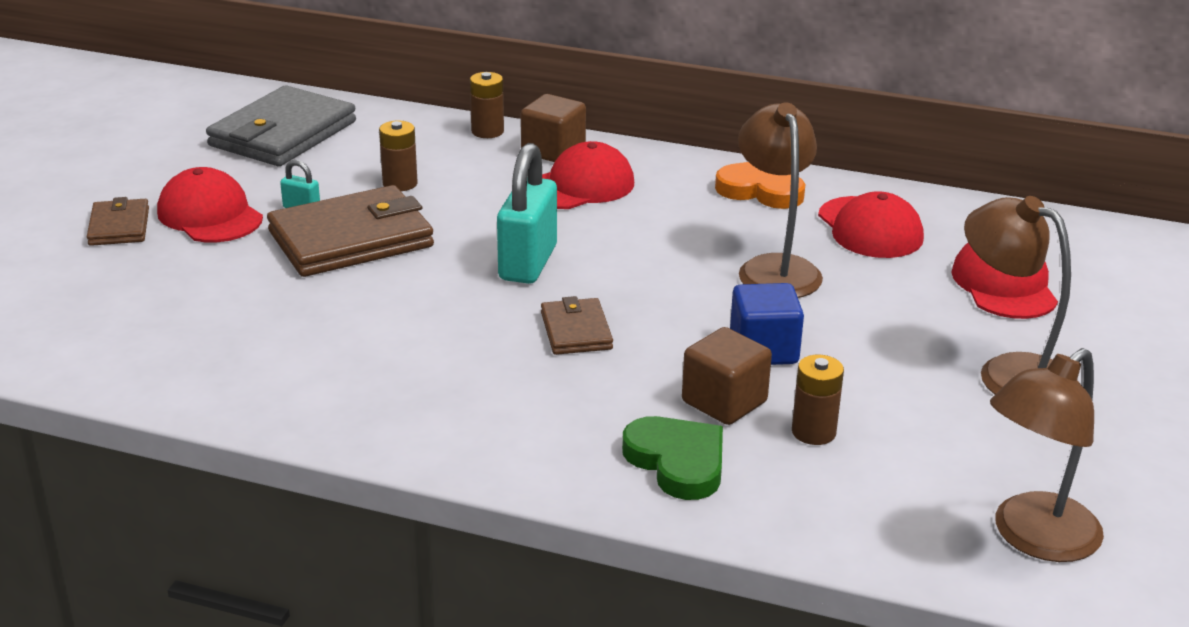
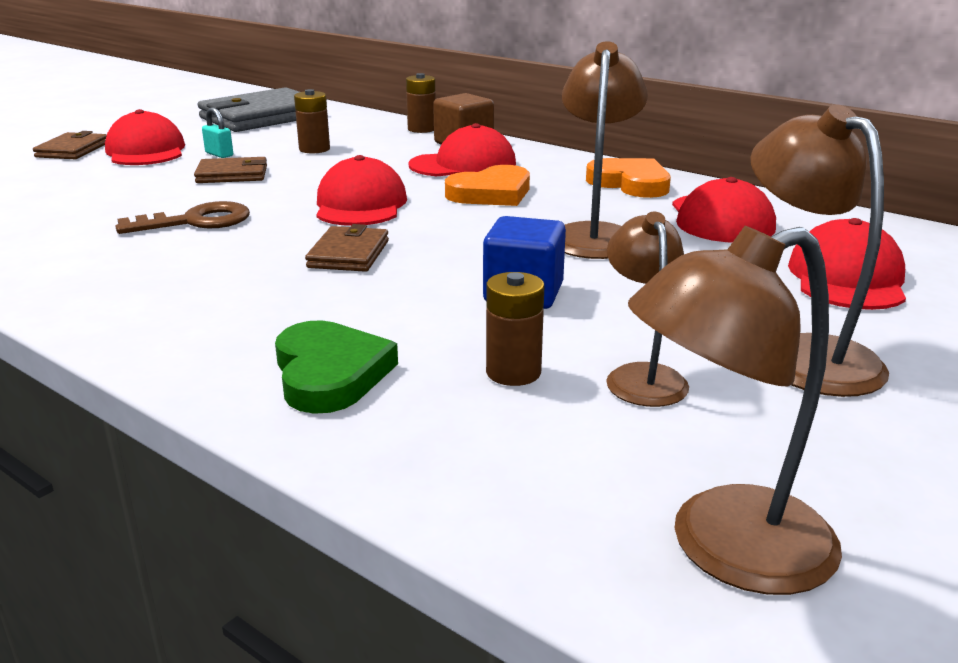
camera: 20 degrees right, 5 degrees down
(351, 239) = (232, 175): brown wallet -> brown wallet, size x0.52
(387, 314) = (196, 221): none -> brown key
(528, 263) = (360, 205): turquoise padlock -> red cap
(641, 225) = (491, 193): none -> orange heart
(724, 402) = (437, 329): brown cube -> none
(907, 416) = (642, 376): none -> brown lamp

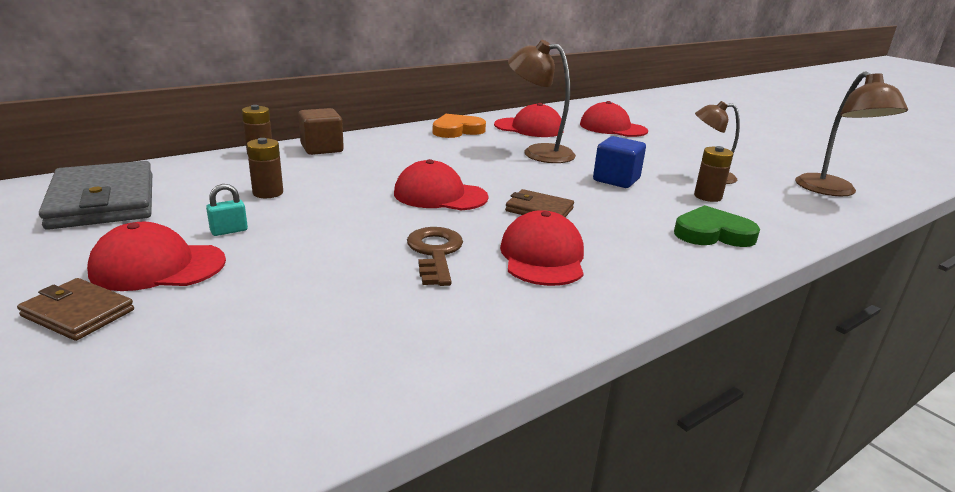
camera: 75 degrees left, 0 degrees up
(232, 175) = (310, 230): brown wallet -> none
(463, 165) = (375, 157): red cap -> red cap (542, 256)
(491, 193) = (447, 160): orange heart -> none
(803, 355) = (688, 150): brown lamp -> none

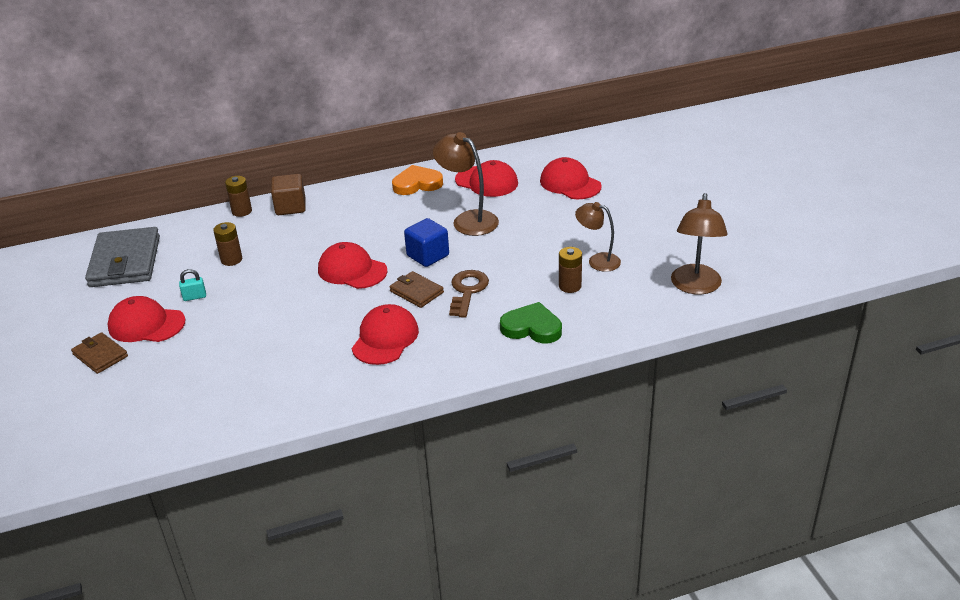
camera: 20 degrees right, 10 degrees up
(435, 253) = (315, 328): brown key -> brown key (467, 291)
(616, 180) = (508, 260): blue cube -> blue cube (428, 255)

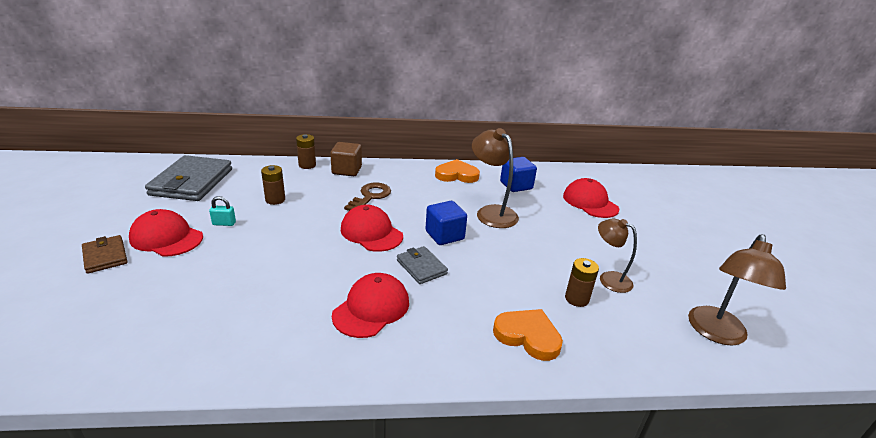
camera: 10 degrees right, 5 degrees down
(416, 292) = (421, 267): brown wallet -> grey wallet
(467, 291) = (471, 278): brown key -> brown key (370, 196)
(486, 182) = (516, 185): red cap -> blue cube
(532, 327) = (528, 336): green heart -> orange heart

